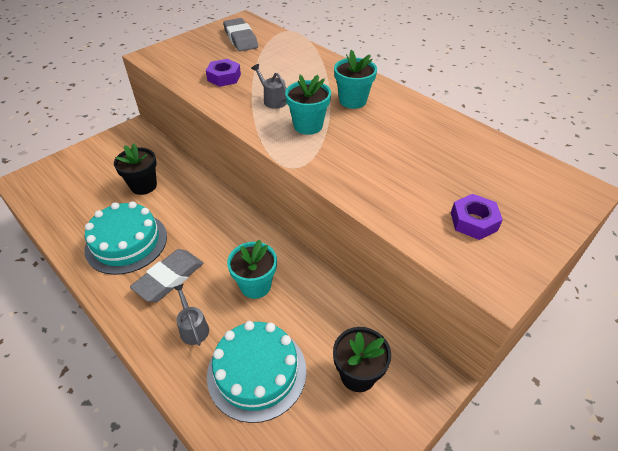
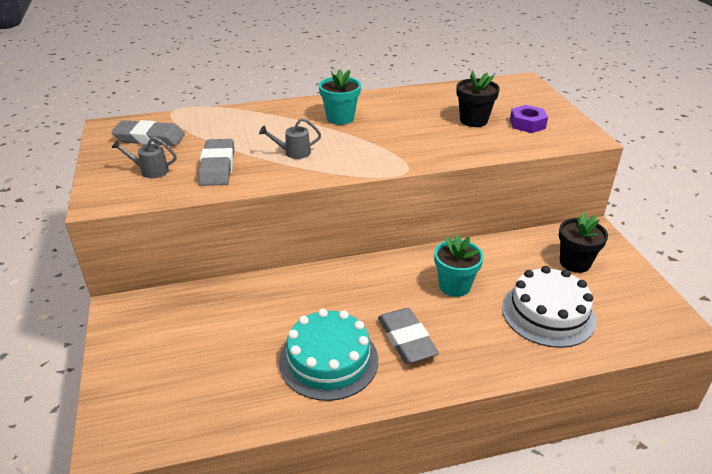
camera: 60 degrees left, 10 degrees down
(143, 186) = (243, 325): black flower pot -> black flower pot (473, 120)
(193, 327) = (479, 339): grey watering can -> grey watering can (150, 171)
(224, 77) = (217, 167): purple nut -> grey eraser
(256, 372) = (548, 313): turquoise cake -> white cake
(308, 126) = (354, 148): turquoise flower pot -> none

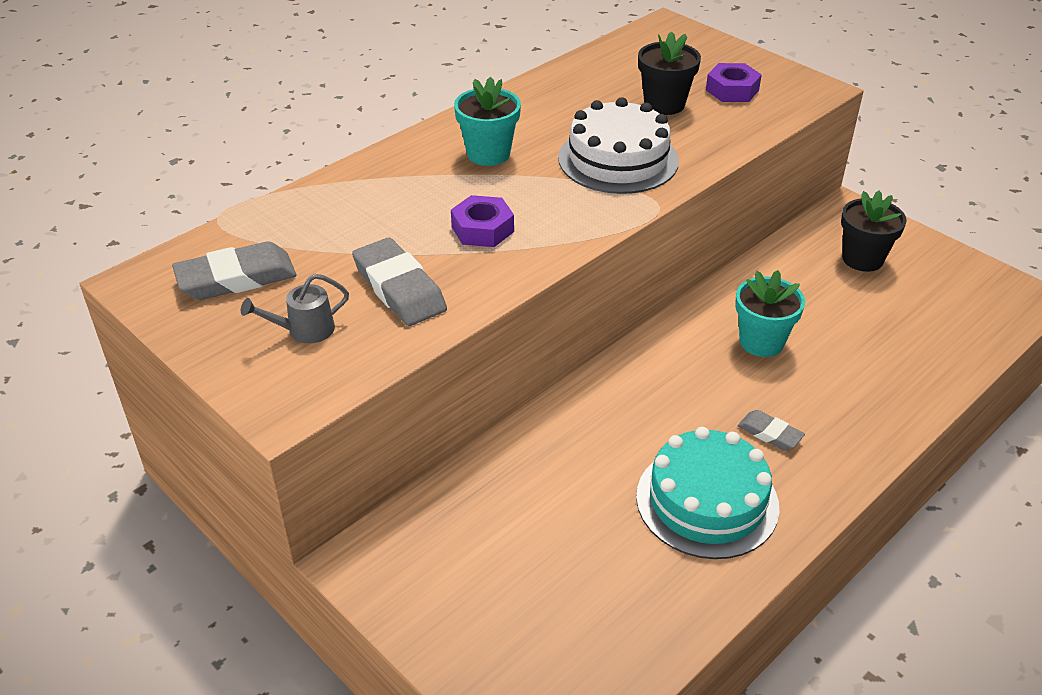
camera: 30 degrees left, 5 degrees up
(293, 152) = (482, 229): grey watering can -> purple nut
(407, 339) = (770, 433): grey eraser -> grey eraser, size x0.57
(548, 313) = (888, 334): white cake -> white cake (618, 159)

